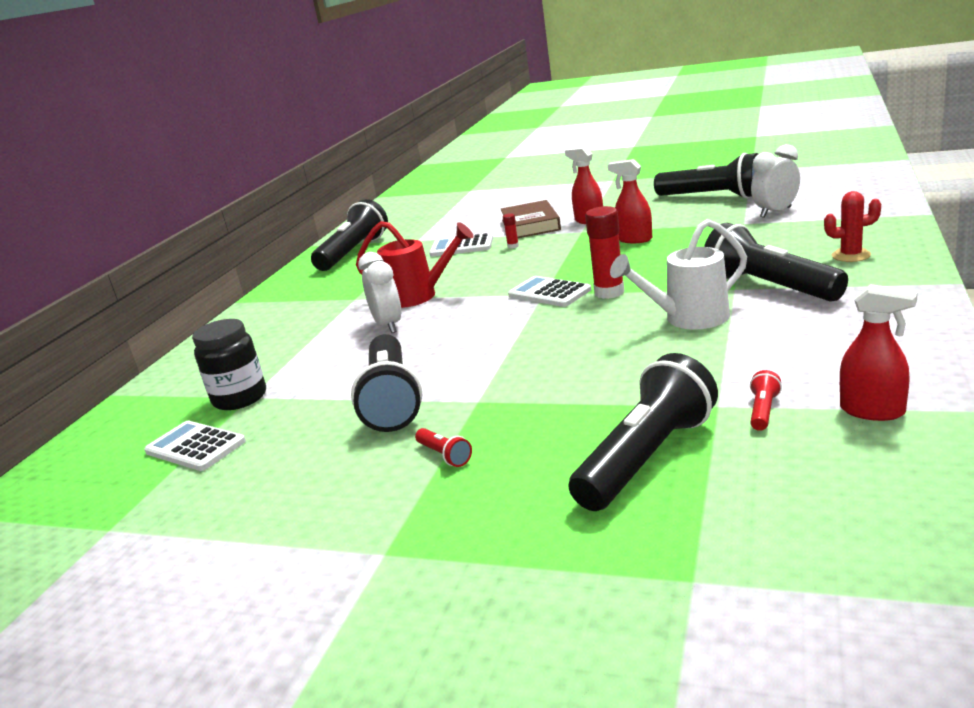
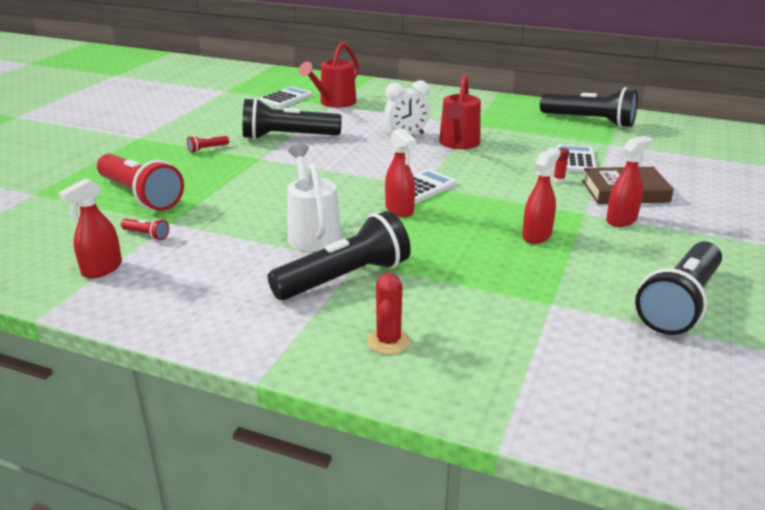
camera: 90 degrees right, 5 degrees up
(240, 398) = (334, 103): black jar -> red watering can
(609, 292) = (399, 210): red glue stick -> red spray bottle
(647, 458) = (140, 196): black flashlight -> red flashlight
(775, 212) = (582, 333): white clock -> none

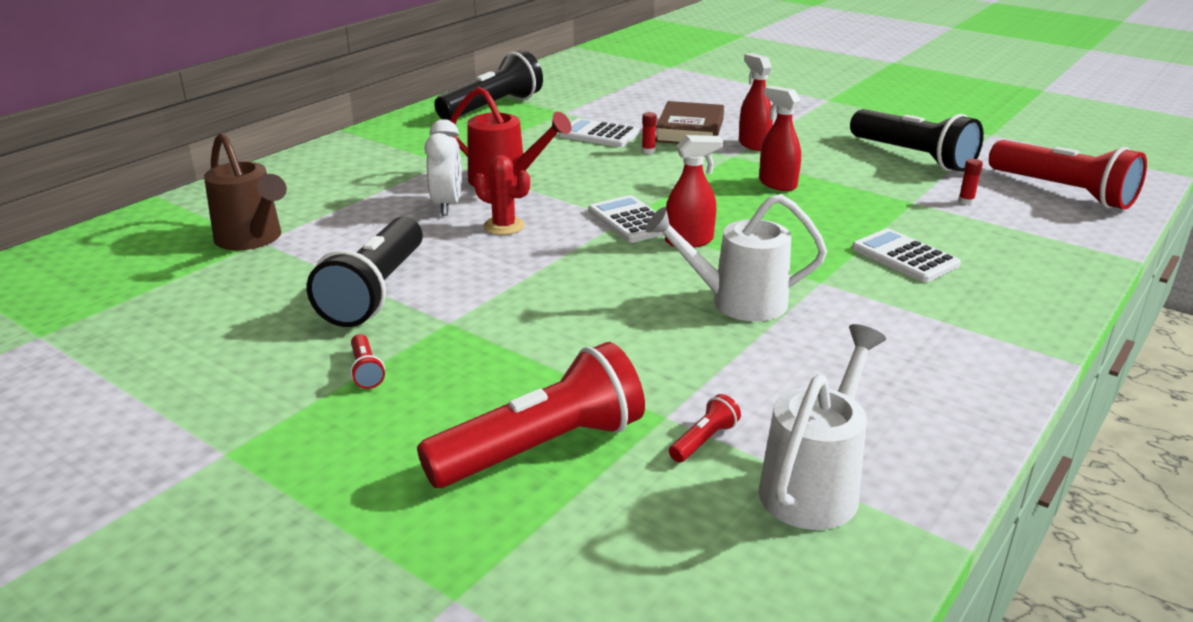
camera: 75 degrees left, 0 degrees up
(102, 269) = (814, 485): red spray bottle -> white watering can
(286, 98) = (174, 278): white calculator -> white calculator (904, 257)
(334, 103) = (252, 239): red watering can -> brown watering can
(345, 278) = (859, 293): black flashlight -> none
(388, 341) = (989, 284): red cactus -> red cactus (504, 226)
(578, 334) = (966, 201): none -> red glue stick
(668, 407) = (1063, 192): none -> red flashlight

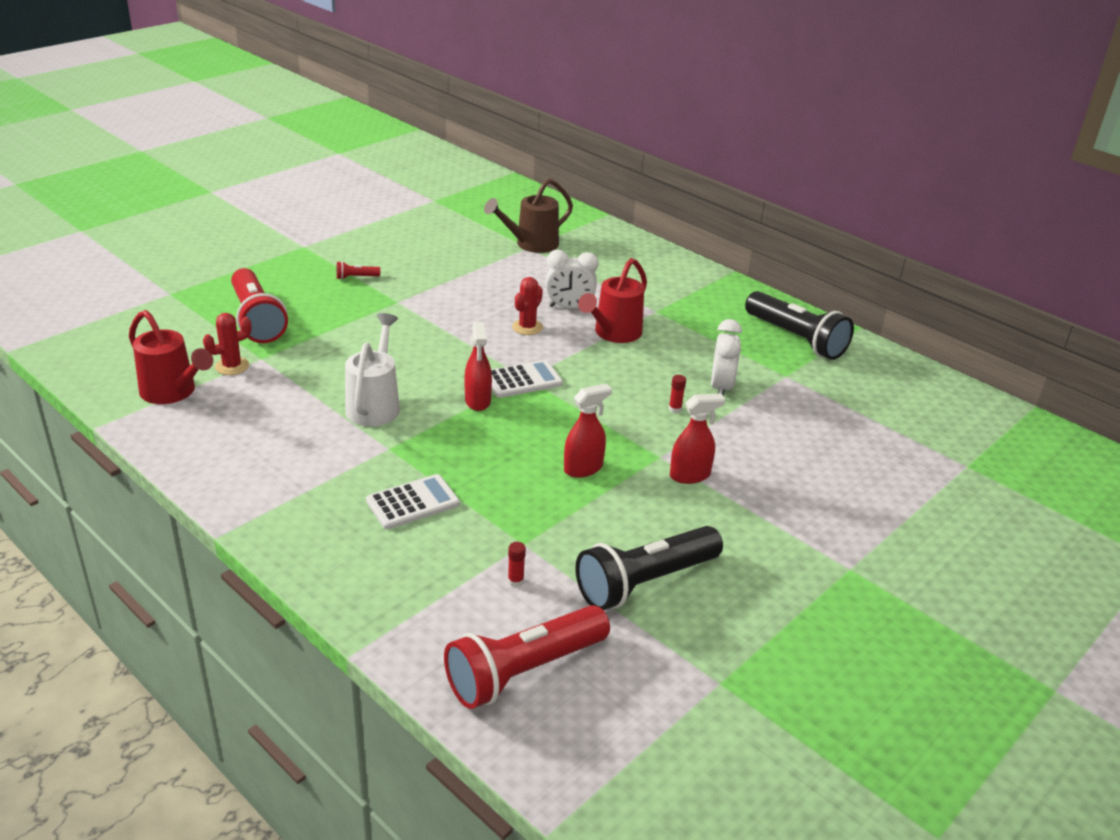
camera: 95 degrees right, 5 degrees up
(375, 291) = (445, 281): black flashlight -> none
(599, 134) = (721, 388): white calculator -> white clock
(690, 130) = (732, 442): brown book -> none
(704, 440) = (232, 366): red flashlight -> red cactus
(814, 485) = (173, 392): white watering can -> red watering can

